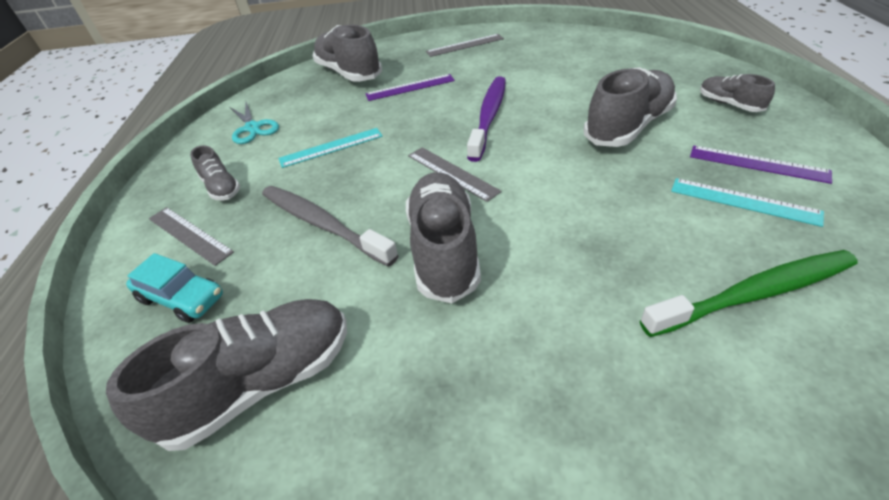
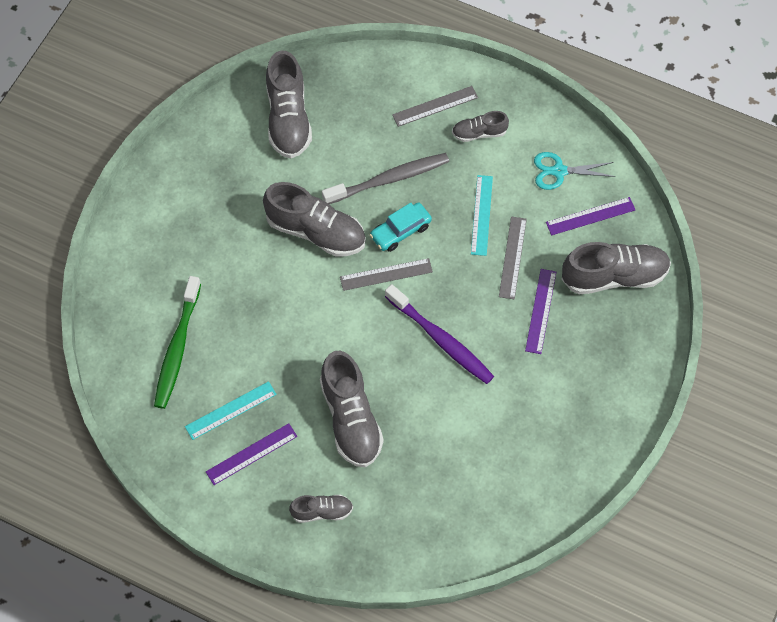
camera: 115 degrees right, 20 degrees up
(182, 298) = (375, 95): turquoise car -> turquoise car (400, 231)
(295, 99) = (590, 216): none -> purple ruler
(465, 45) = (598, 404): grey ruler -> grey ruler (513, 257)

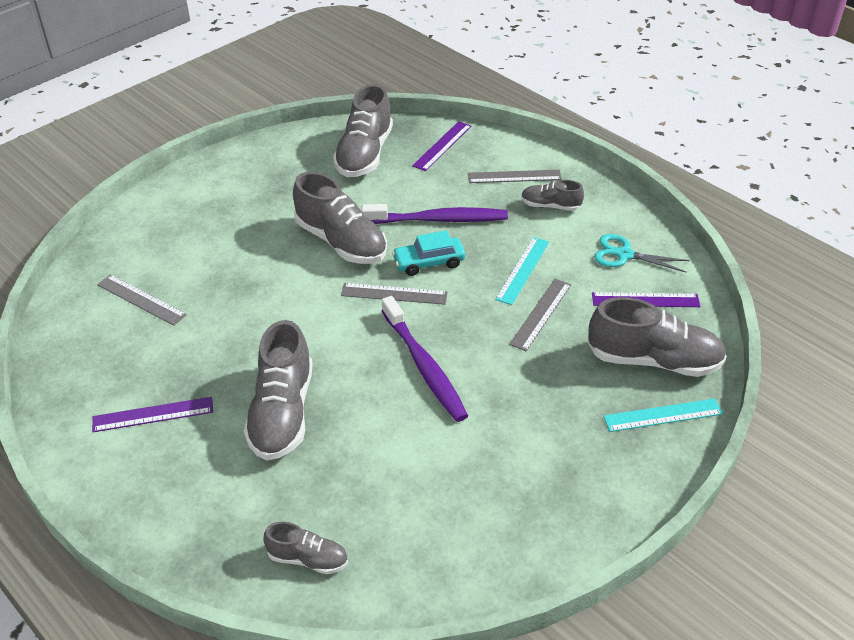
camera: 20 degrees right, 20 degrees down
(177, 348) = (141, 299): green toothbrush -> grey ruler
(231, 410) = (158, 368): turquoise ruler -> turquoise ruler (663, 415)
(322, 511) = (194, 496): grey shoe -> grey shoe (308, 559)
(389, 179) = (438, 219): grey toothbrush -> purple toothbrush
(541, 311) = (552, 370): purple ruler -> purple ruler (442, 146)

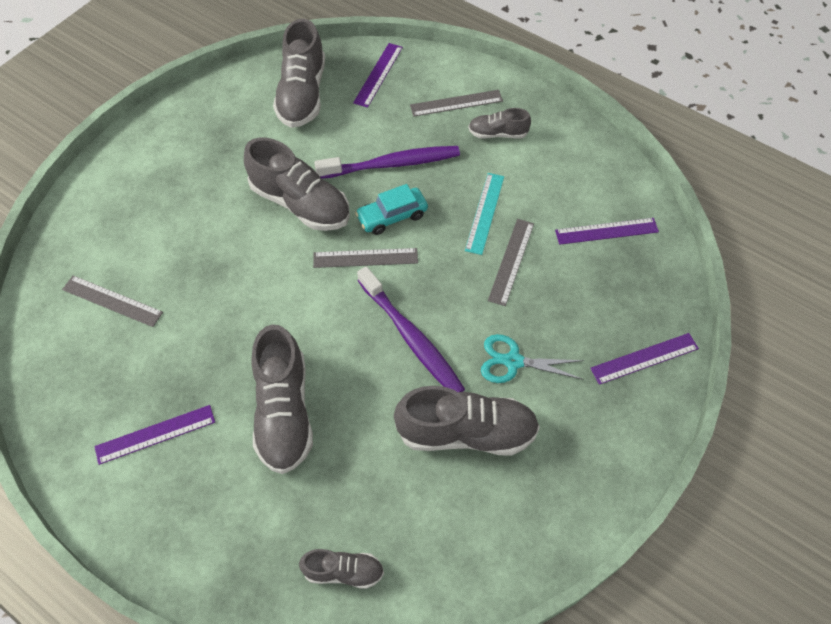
camera: 10 degrees left, 15 degrees up
(624, 254) = (578, 181): turquoise scissors -> turquoise scissors (513, 361)
(654, 360) = (626, 298): grey shoe -> grey shoe (466, 432)
(663, 415) = (644, 358): turquoise ruler -> purple ruler

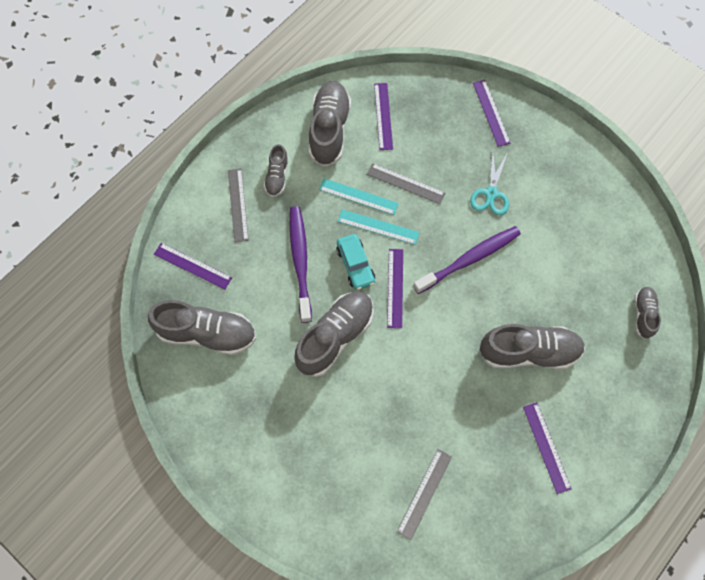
camera: 85 degrees left, 10 degrees up
(365, 258) = (395, 288): grey ruler -> purple ruler
(445, 235) = (378, 227): none -> turquoise ruler
(466, 432) = (545, 230): grey shoe -> grey shoe (329, 130)

